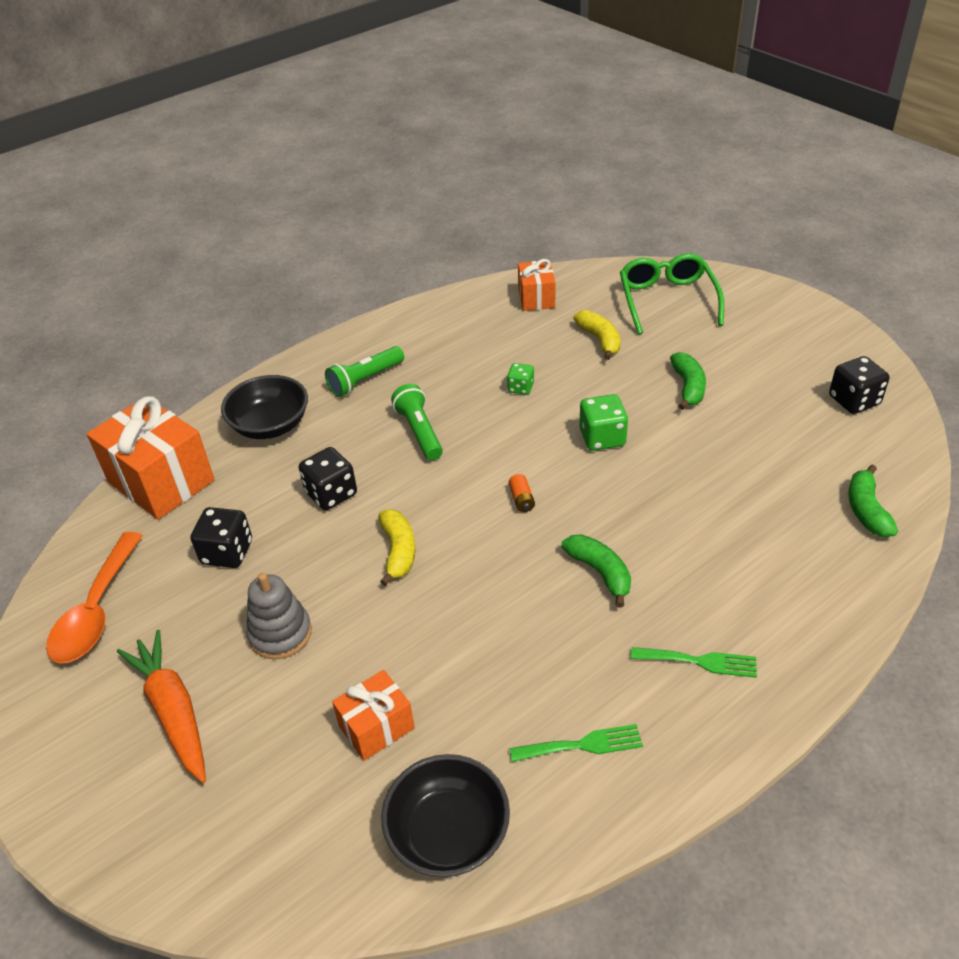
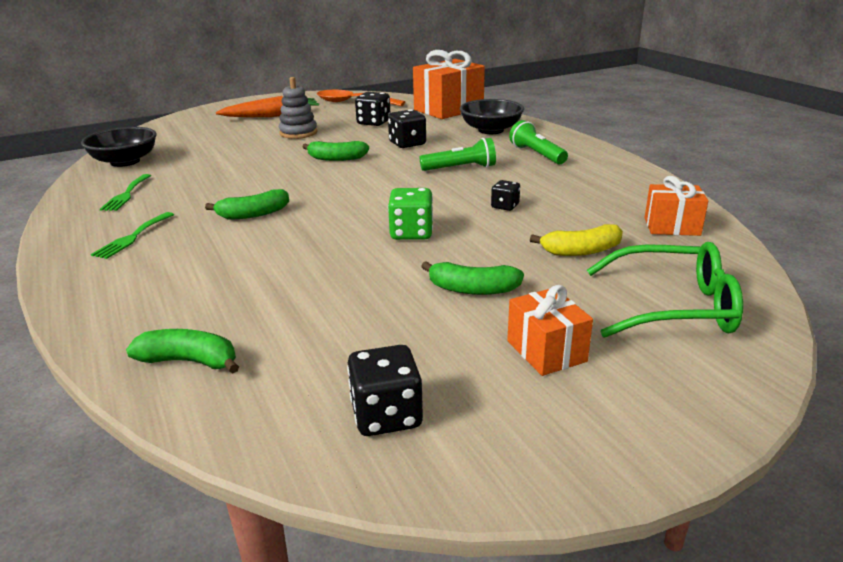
camera: 100 degrees right, 15 degrees down
(376, 727) = (209, 150): orange gift -> orange gift (546, 351)
(398, 551) = (336, 158): yellow banana -> green banana
(520, 388) = (505, 206): green dice -> black dice
(522, 499) = (356, 195): orange battery -> none

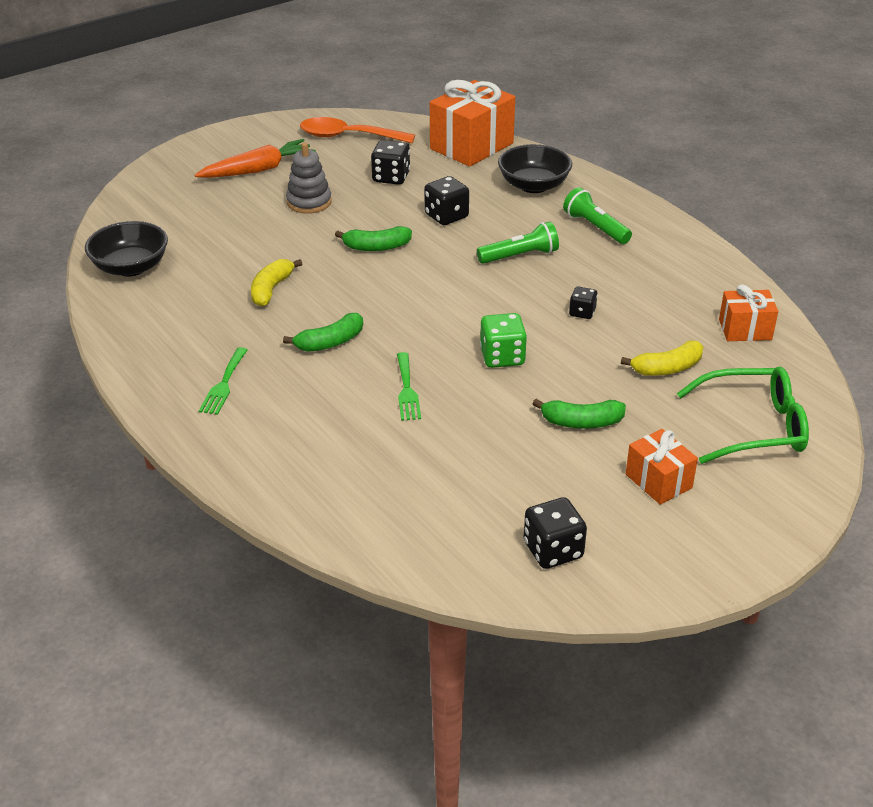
camera: 10 degrees left, 10 degrees up
(126, 194) = (172, 322): green fork -> green fork (407, 390)
(189, 361) = (372, 519): green banana -> none
(228, 179) = (271, 289): none -> yellow banana

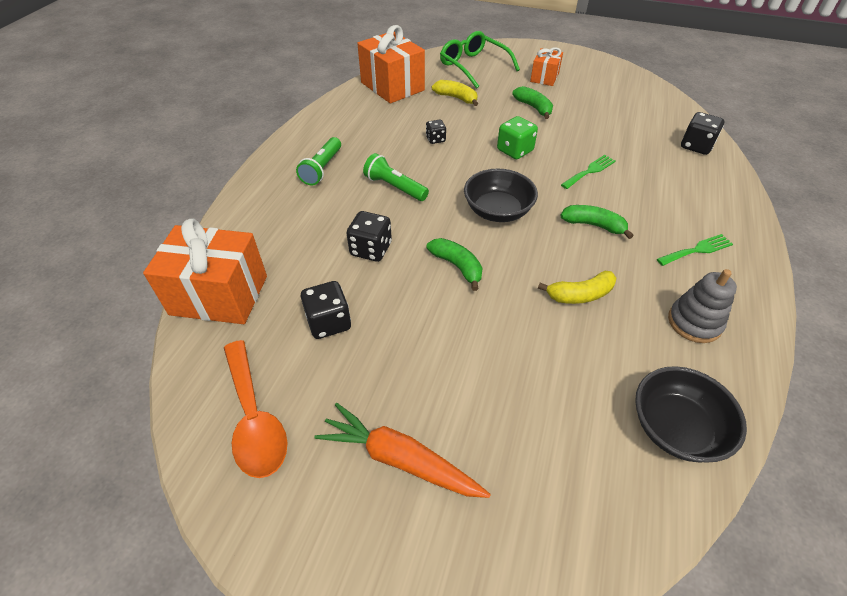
camera: 125 degrees left, 10 degrees up
(309, 202) = (428, 359): grey stacking toy -> grey stacking toy (694, 322)
(533, 185) = (277, 222): black bowl -> black bowl (497, 211)
(553, 550) = (624, 88): black dice -> black dice (696, 146)
(745, 329) = (392, 86): orange gift -> orange gift, size x1.81

